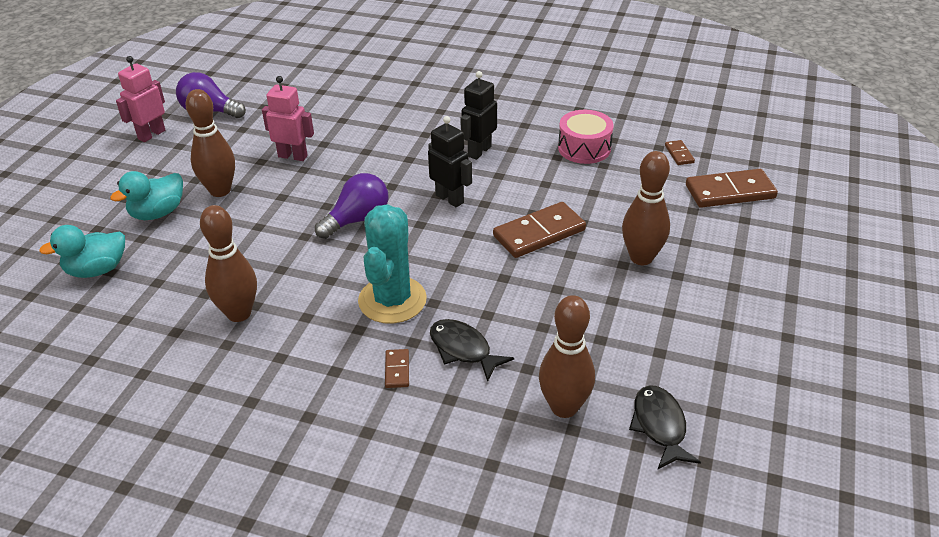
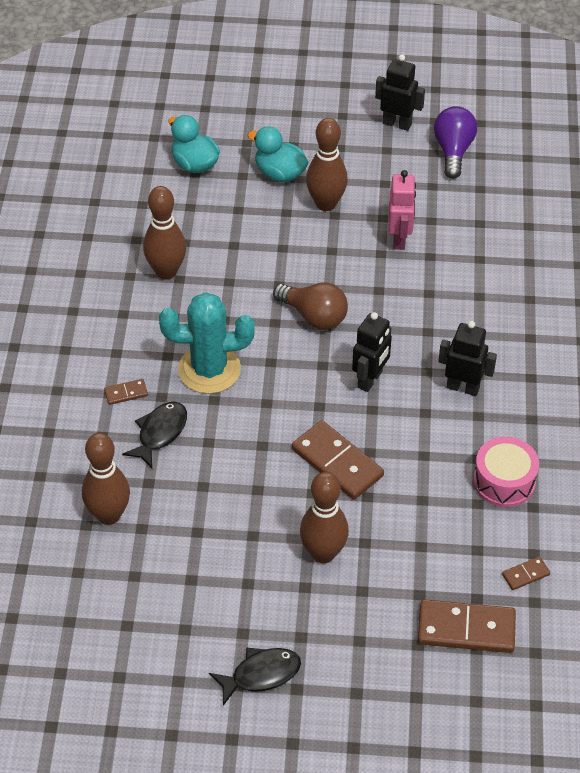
camera: 75 degrees right, 10 degrees up
(151, 134) = (397, 123): pink robot -> black robot
(357, 220) = (314, 316): purple light bulb -> brown light bulb
(659, 426) = (101, 586): black fish -> black fish (261, 675)
(730, 192) = (466, 629): brown domino -> brown domino turned 60 degrees counterclockwise

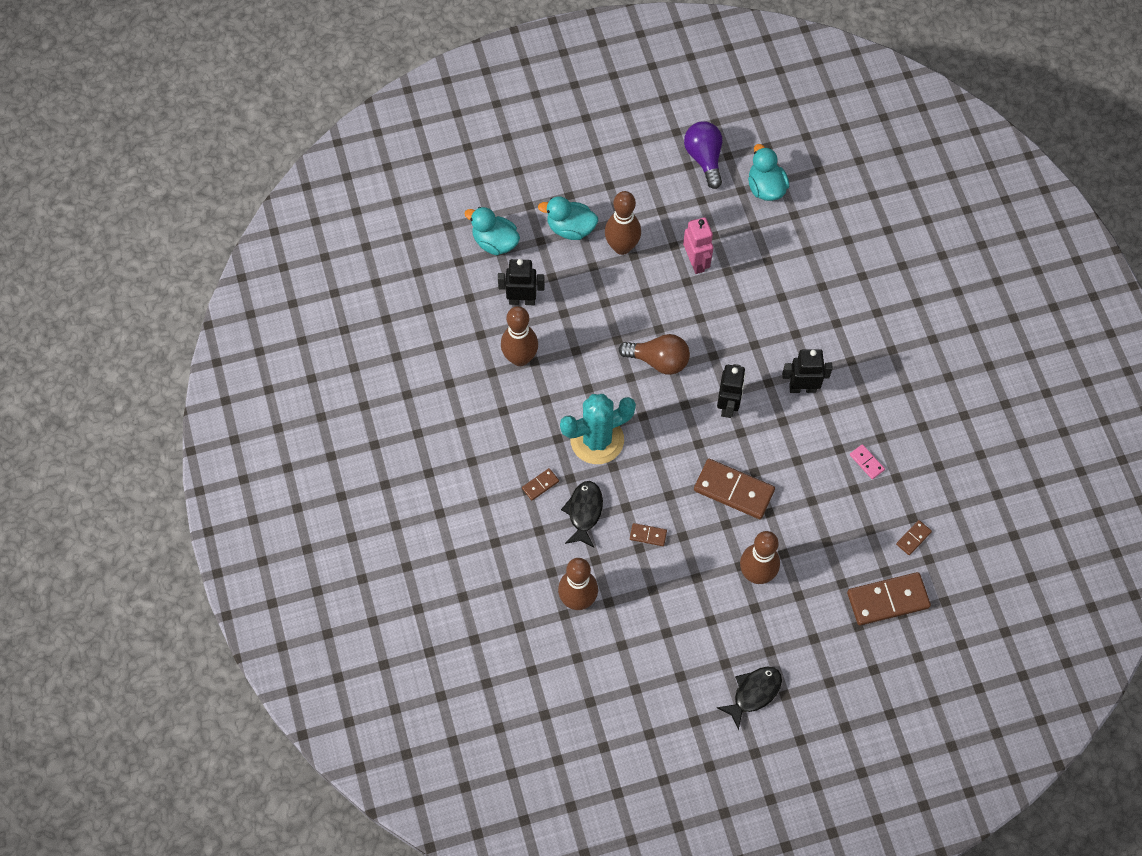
camera: 20 degrees left, 15 degrees up
(219, 476) = (648, 535): none -> brown domino
(397, 123) = (646, 145): black robot -> black robot (522, 300)
(504, 481) = (866, 462): pink drum -> pink domino
(508, 193) = (765, 187): none -> turquoise duck

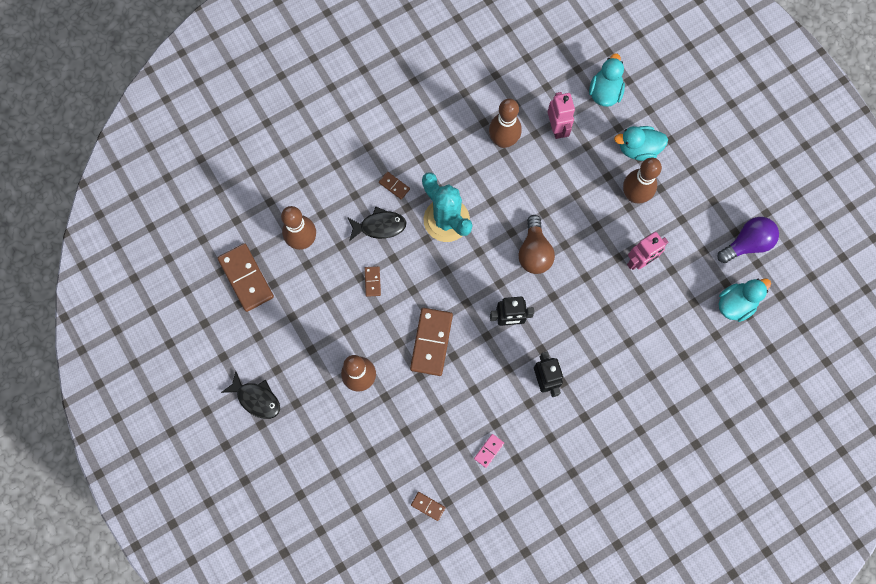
camera: 75 degrees right, 10 degrees up
(522, 300) = (557, 128): black robot -> pink robot
(570, 228) = (638, 149): turquoise duck -> turquoise duck turned 90 degrees counterclockwise
(888, 600) = (365, 494): brown domino -> brown domino (246, 278)

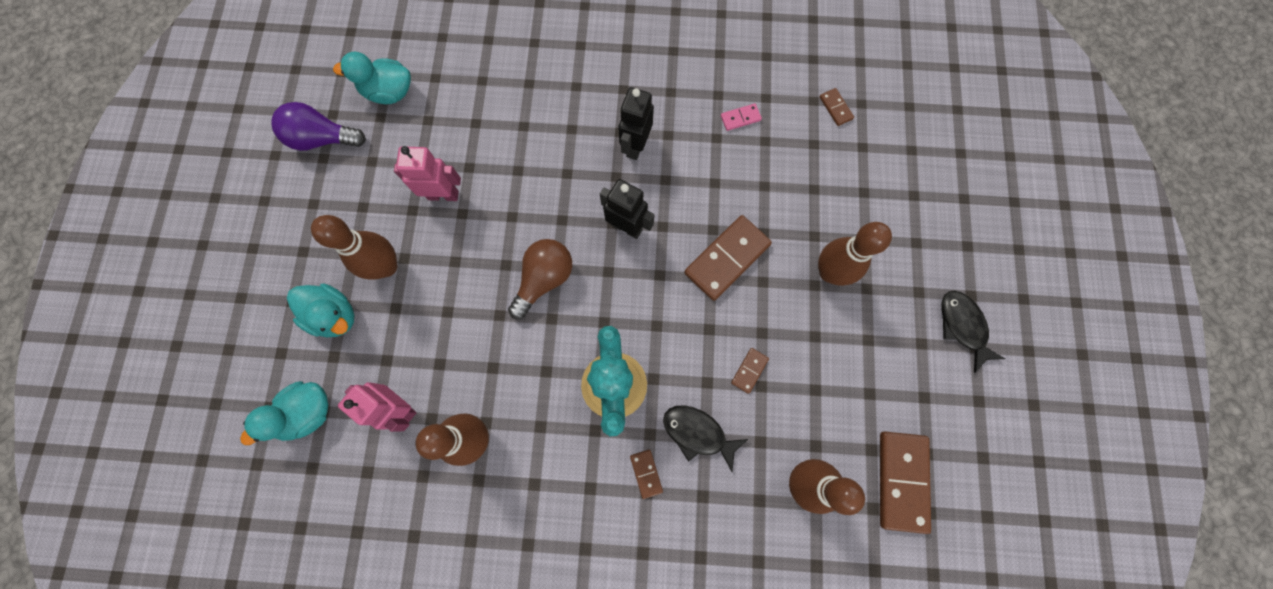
camera: 145 degrees left, 0 degrees up
(557, 128) = (400, 408): pink robot -> pink robot turned 75 degrees counterclockwise

